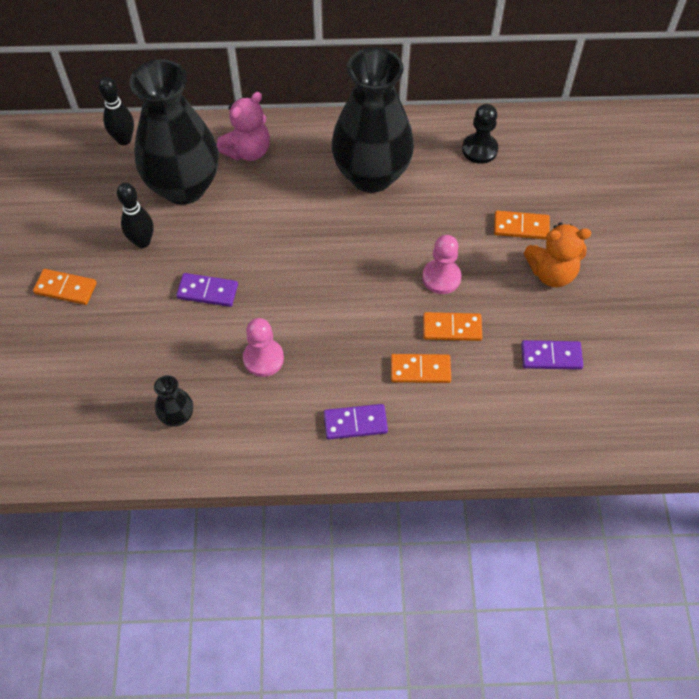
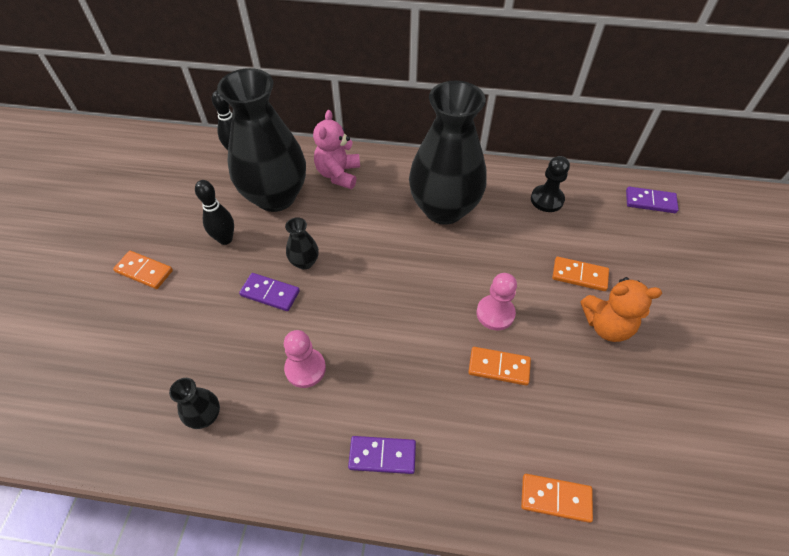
camera: 10 degrees right, 5 degrees down
(235, 254) = (304, 262): none -> black vase
(247, 151) = (338, 174): pink teddy bear -> pink teddy bear turned 135 degrees clockwise
(420, 370) = (460, 407): orange domino -> orange domino (555, 498)
(551, 356) = (600, 415): purple domino -> purple domino (650, 202)

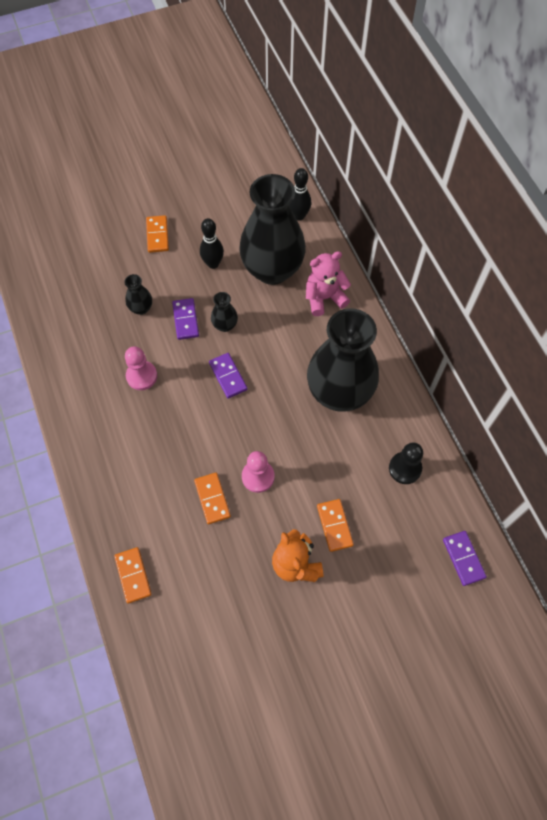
camera: 60 degrees right, 10 degrees up
(205, 416) = (79, 340): black vase -> black vase (141, 308)
(382, 456) = (107, 455): purple domino -> purple domino (228, 376)

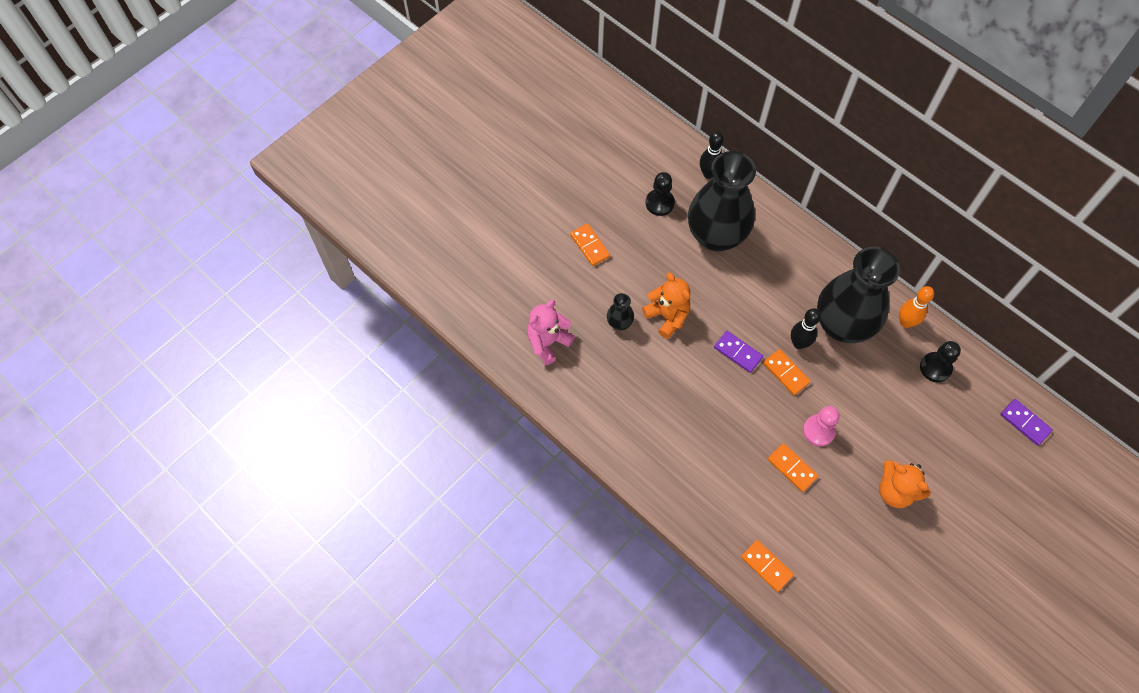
camera: 25 degrees left, 0 degrees up
(141, 376) = (660, 386): pink pawn -> none
(185, 320) = (667, 316): purple domino -> orange teddy bear
(213, 264) = (658, 252): black bowling pin -> black bowling pin (799, 343)
(225, 325) = (706, 306): black vase -> none
(240, 224) = (659, 203): none -> black pawn
(324, 298) = (778, 243): pink teddy bear -> pink teddy bear (548, 342)
(334, 525) = (907, 443): orange domino -> orange domino (786, 373)
(401, 415) = (905, 322): none -> orange bowling pin

